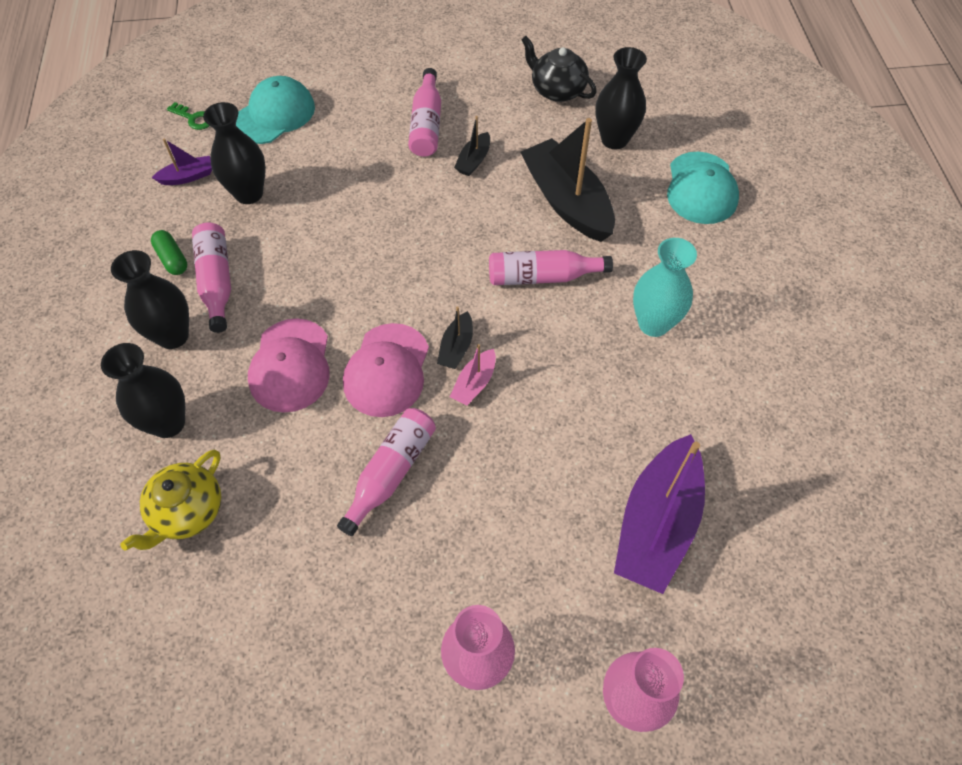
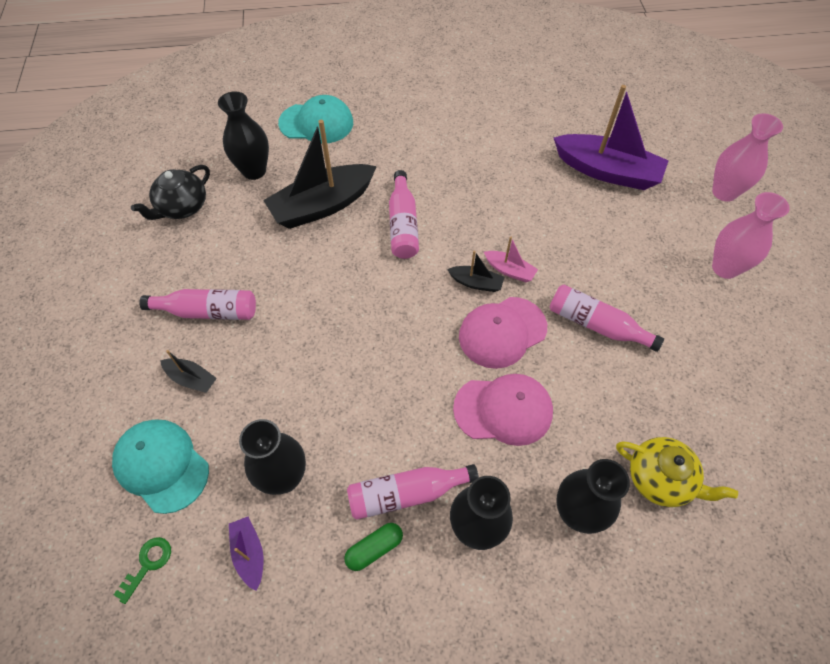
camera: 90 degrees left, 0 degrees up
(387, 370) = (502, 332): pink cap -> pink cap turned 135 degrees clockwise
(473, 160) = (264, 272): black boat -> black boat (191, 379)
(653, 324) = (448, 161): turquoise vase -> none

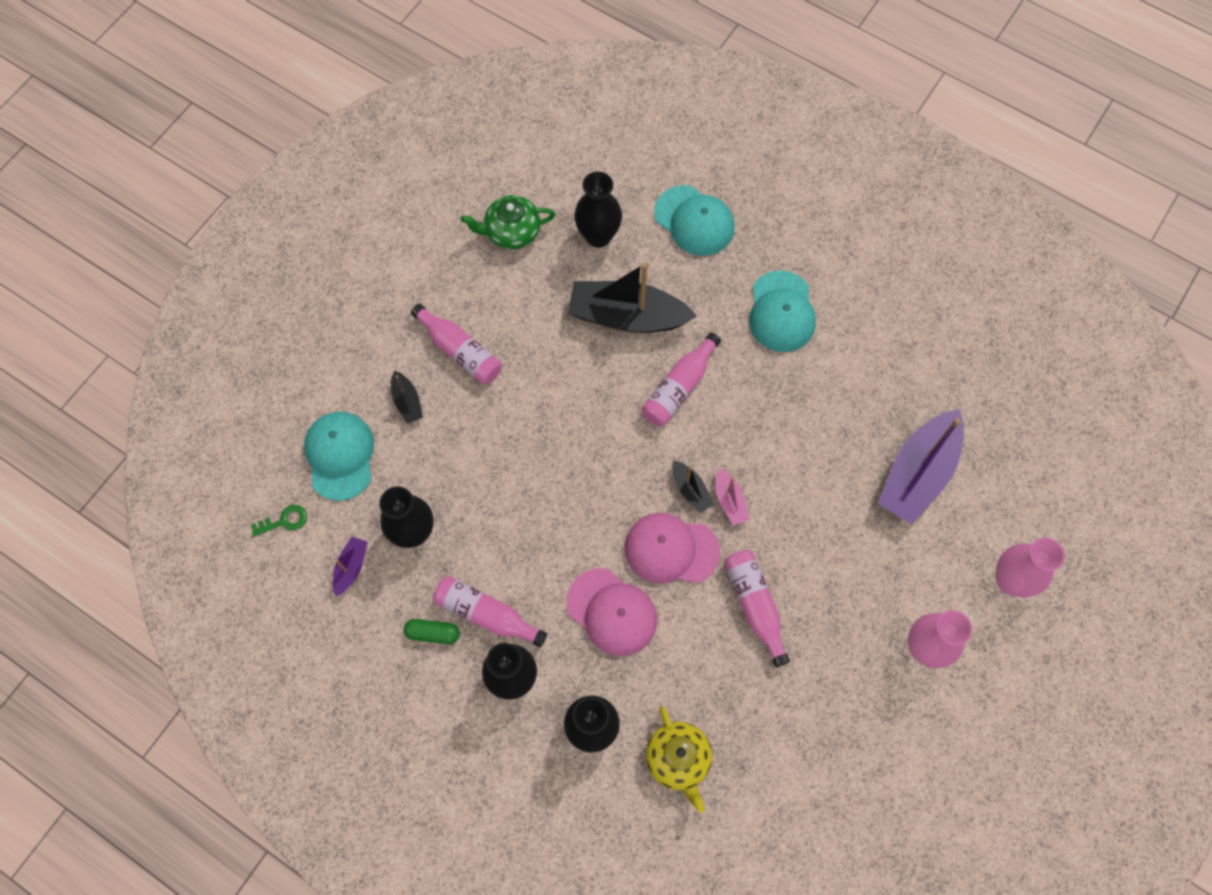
camera: 40 degrees right, 10 degrees up
(182, 207) = (512, 232): black teapot -> green teapot
(427, 138) = (781, 312): none -> turquoise cap
(607, 171) = (918, 473): purple boat -> purple boat turned 60 degrees clockwise

